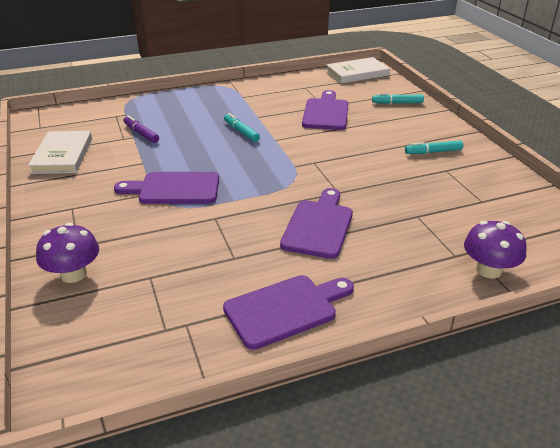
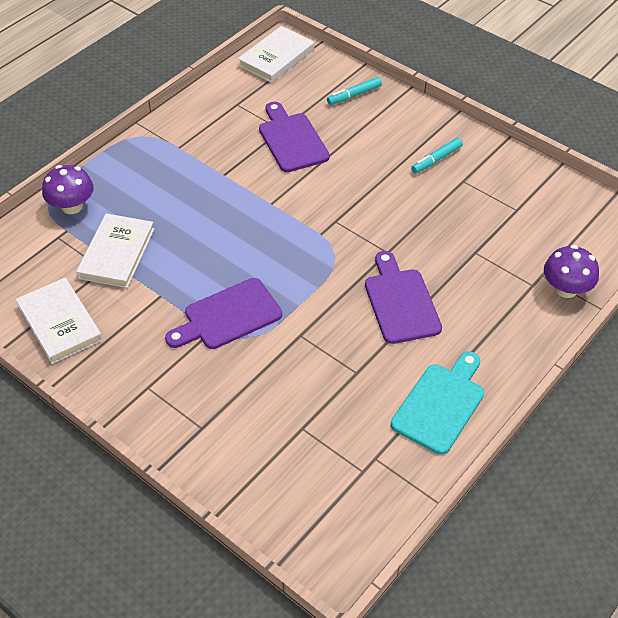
camera: 30 degrees left, 15 degrees up
(73, 274) = (231, 459): purple mushroom -> purple mushroom (72, 206)
(141, 133) = (117, 253): purple marker -> white book
(241, 132) = (225, 206): turquoise marker -> none
(285, 309) = (441, 404): purple cutting board -> turquoise cutting board

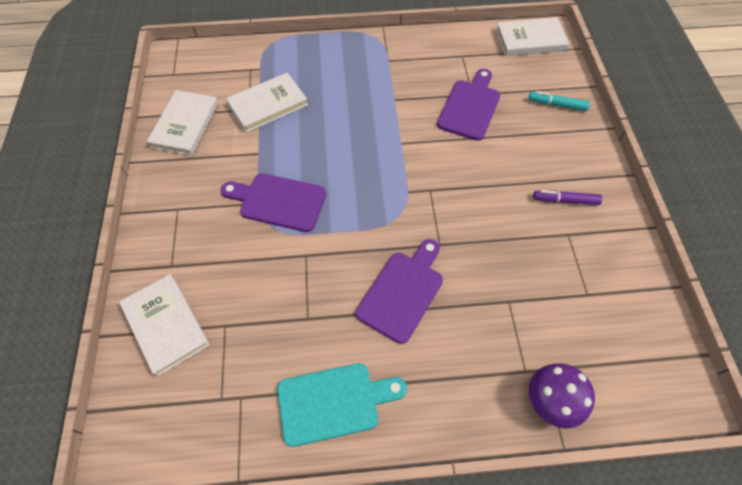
camera: 45 degrees right, 10 degrees up
(72, 206) = (281, 55): purple mushroom -> none
(256, 466) = (166, 325): none -> white book
(436, 159) = (565, 200): turquoise marker -> purple marker

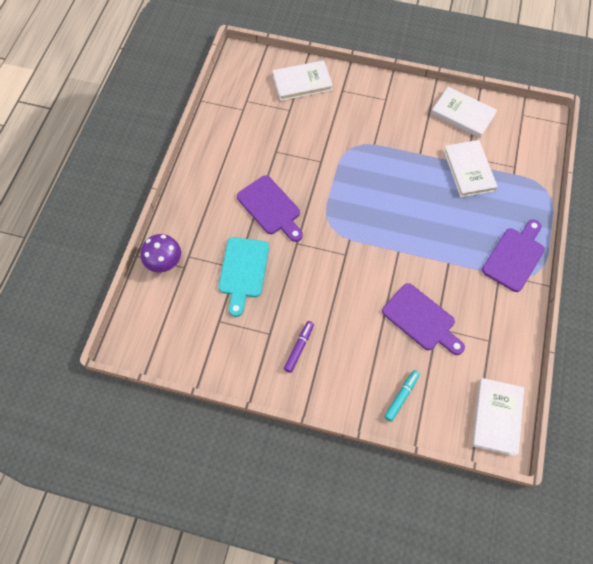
camera: 110 degrees right, 5 degrees up
(278, 201) = (370, 156): purple cutting board -> purple cutting board (515, 257)
(334, 402) = (219, 151): turquoise cutting board -> turquoise cutting board (243, 271)

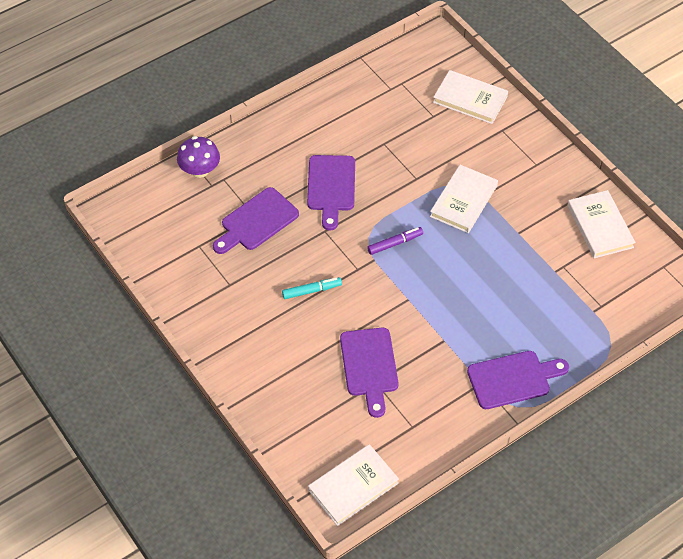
camera: 40 degrees right, 10 degrees down
(243, 271) = (256, 221): turquoise cutting board -> purple cutting board
(299, 348) = (242, 312): purple marker -> purple marker (394, 243)
(401, 396) = (288, 410): turquoise marker -> turquoise marker (311, 291)
(468, 170) = (550, 278): white book -> white book (463, 201)

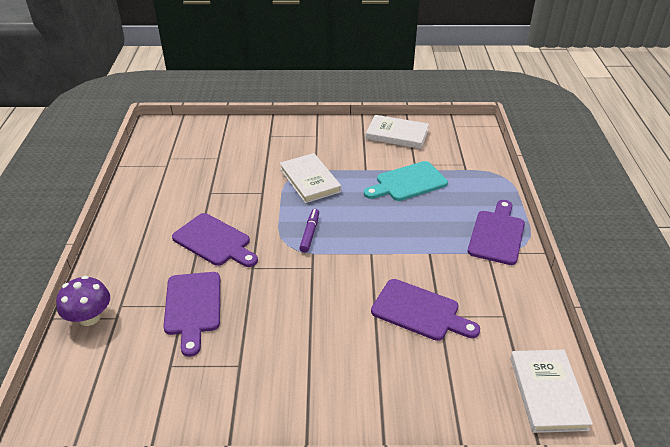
camera: 55 degrees left, 15 degrees down
(311, 291) = (305, 308): turquoise marker -> none
(470, 99) = (227, 136): white book -> none
(528, 275) = (408, 182): none -> turquoise cutting board

